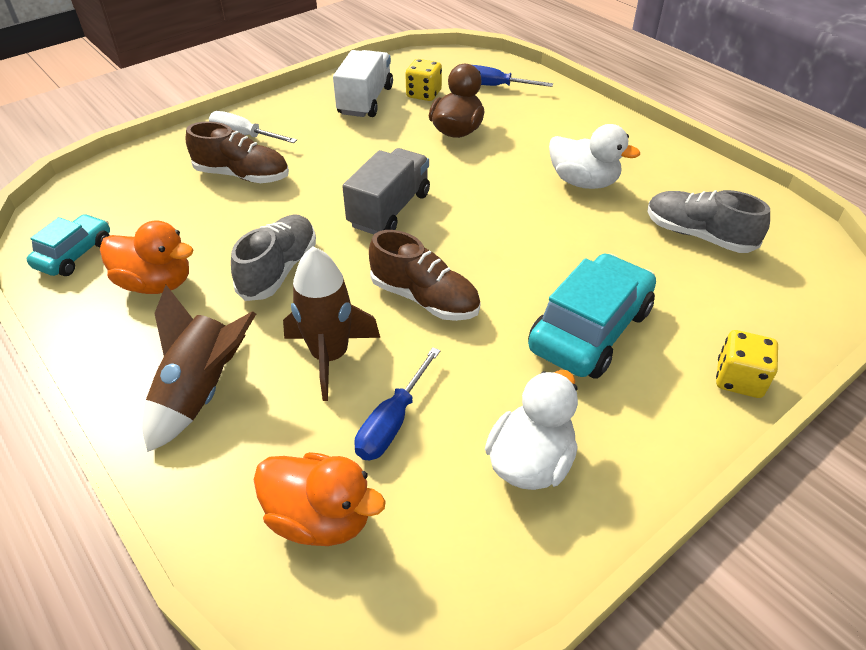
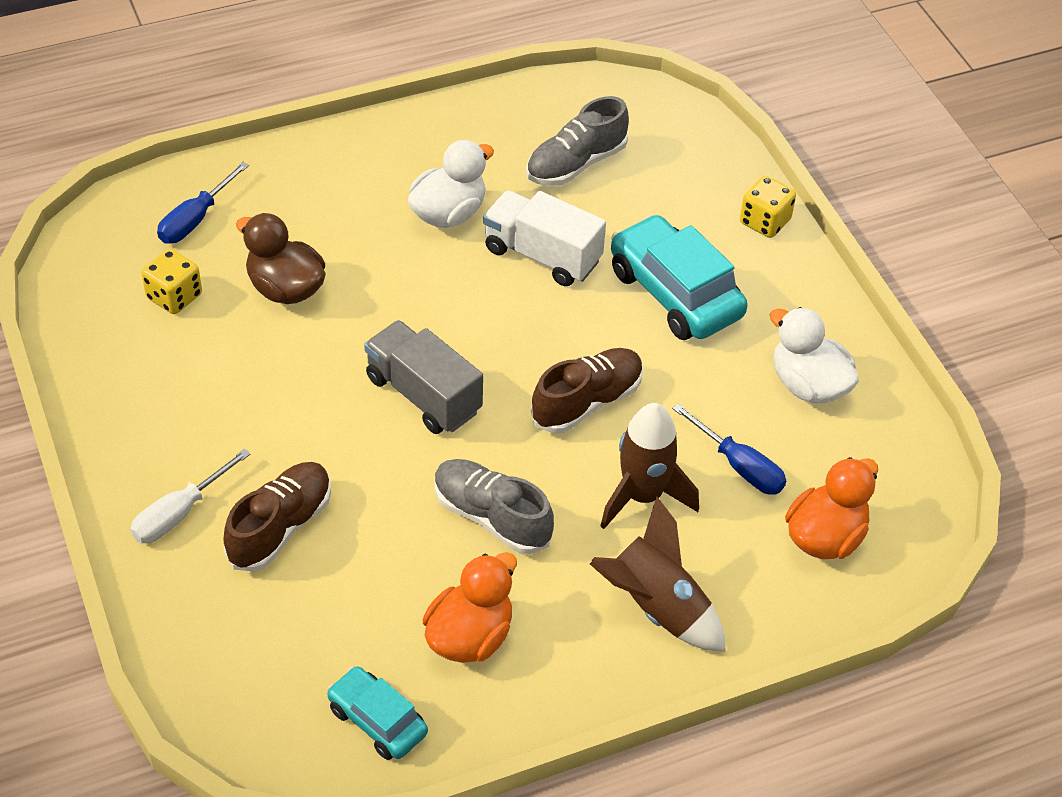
camera: 75 degrees left, 5 degrees up
(365, 101) = (156, 362): white truck -> white truck (542, 255)

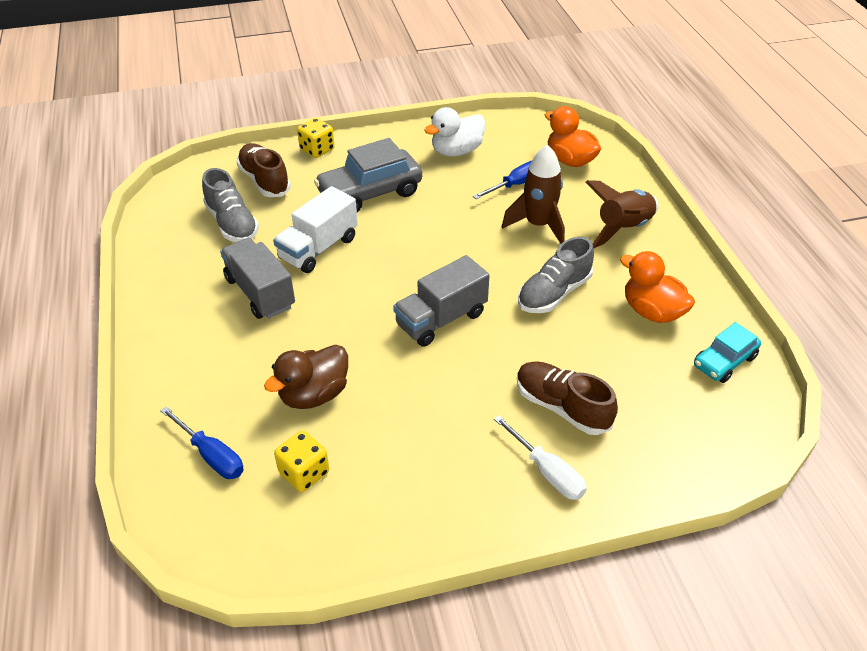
camera: 80 degrees left, 5 degrees down
(448, 213) = (260, 293): white duck -> grey truck
(587, 402) = (458, 240): brown shoe -> brown shoe (265, 181)
(675, 293) = (370, 193): turquoise car -> grey car

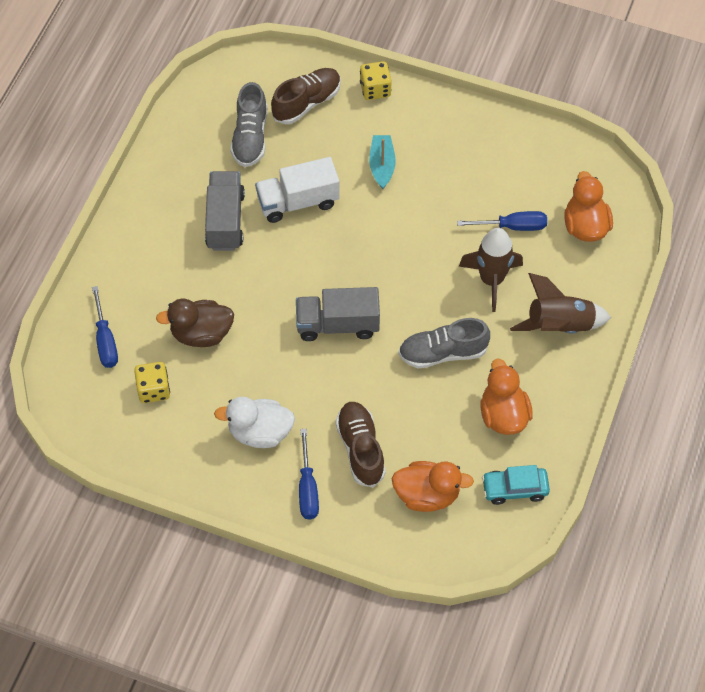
camera: 35 degrees right, 15 degrees up
(265, 181) = (307, 103): brown shoe -> brown shoe turned 45 degrees clockwise
(370, 193) = (382, 165): grey car -> turquoise boat
(456, 151) = (493, 158): white duck -> white duck (260, 432)
(547, 472) = (307, 488): white screwdriver -> blue screwdriver
(660, 410) = (427, 495): none -> orange duck

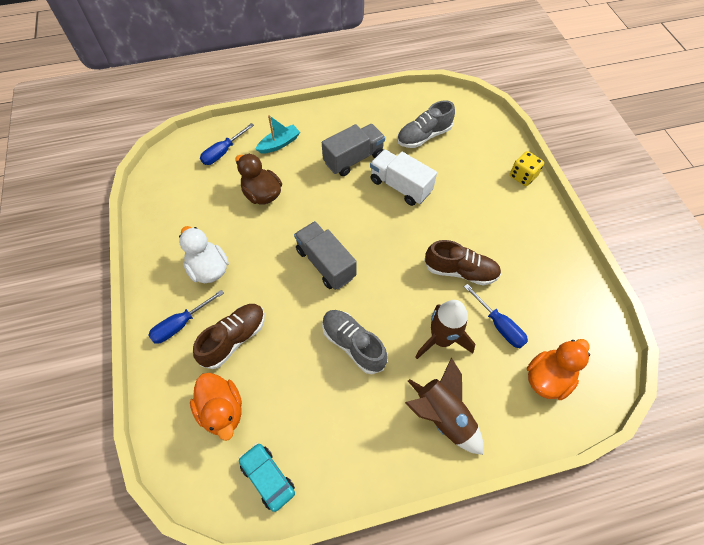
camera: 55 degrees right, 0 degrees up
(153, 389) = (204, 194): yellow dice -> none
(307, 103) = (476, 148): brown shoe -> brown shoe (460, 271)
(382, 165) = (470, 214): turquoise boat -> turquoise boat (279, 144)
(503, 415) = (330, 424): orange duck -> none

